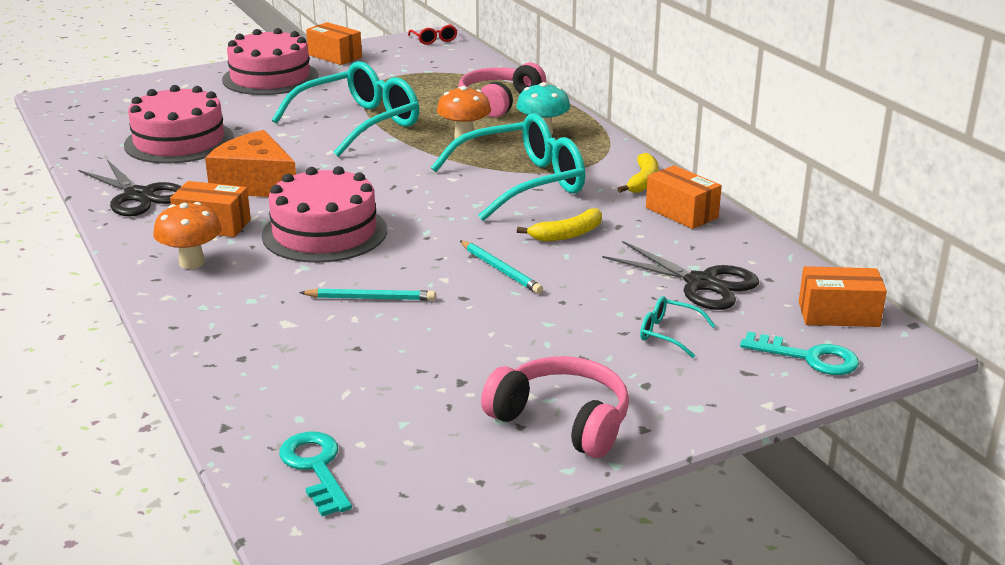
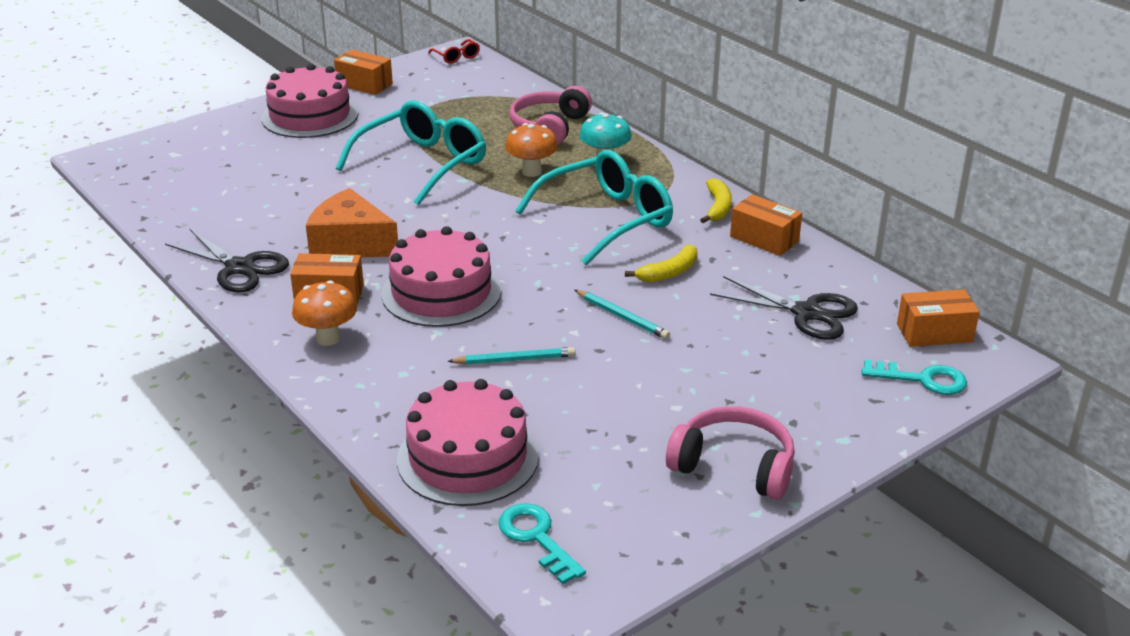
camera: 10 degrees left, 5 degrees up
(179, 141) = (251, 200): pink cake -> pink cake (468, 457)
(668, 334) = (795, 368): turquoise glasses -> none

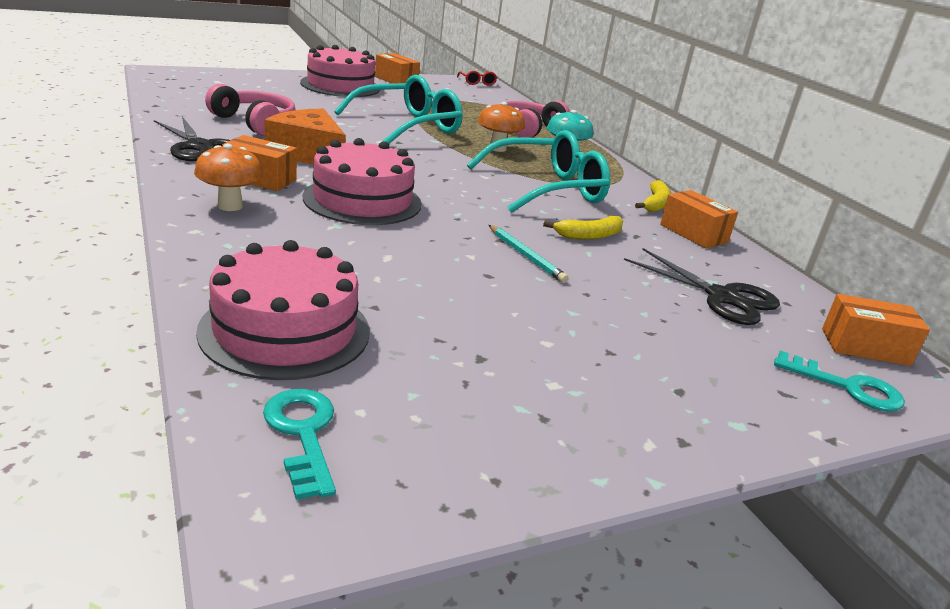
camera: 10 degrees right, 5 degrees down
(514, 360) = (396, 262): turquoise pencil -> none
(734, 466) = (591, 418): pink headphones -> pink headphones (255, 123)

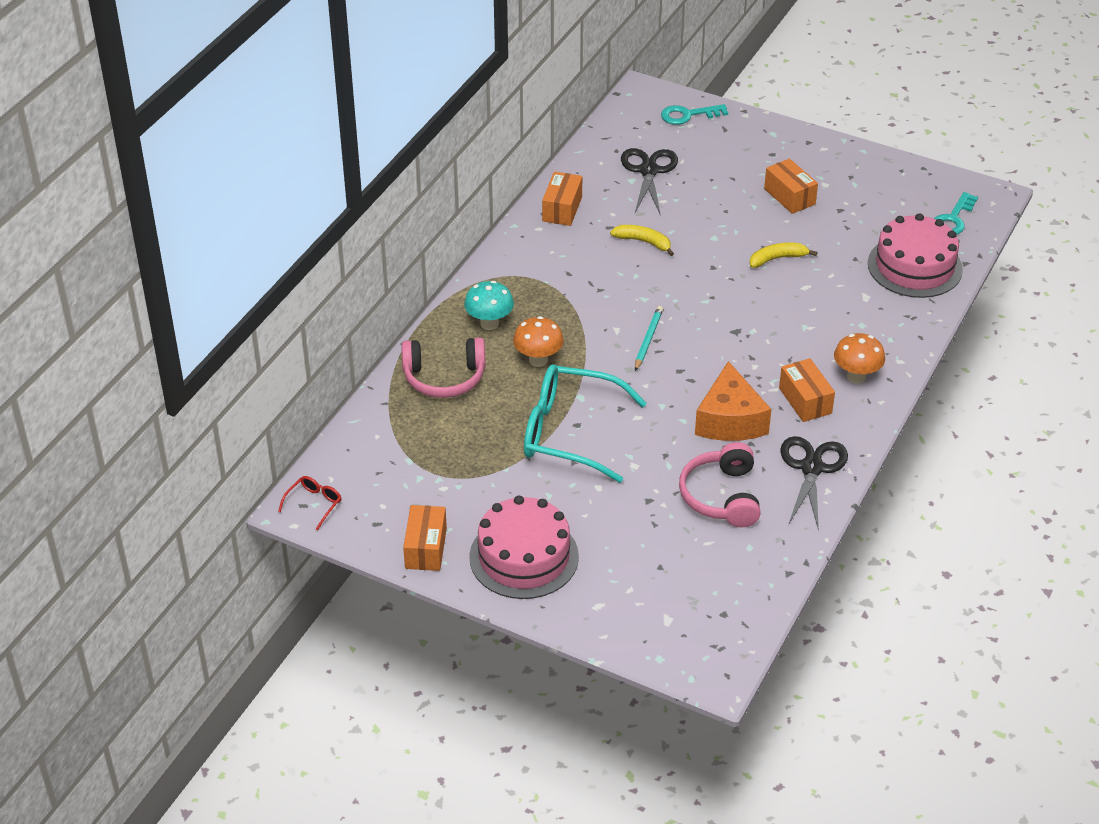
camera: 125 degrees left, 15 degrees up
(362, 200) = (756, 343): pink cake -> none
(526, 256) = (717, 248): turquoise pencil -> turquoise pencil (648, 340)
(548, 189) = (589, 293): turquoise glasses -> none
(655, 204) = (529, 242): yellow banana -> yellow banana (777, 259)
(847, 387) = (688, 115): turquoise key -> turquoise key turned 90 degrees counterclockwise
(865, 347) = (632, 117): orange box -> orange box (789, 196)

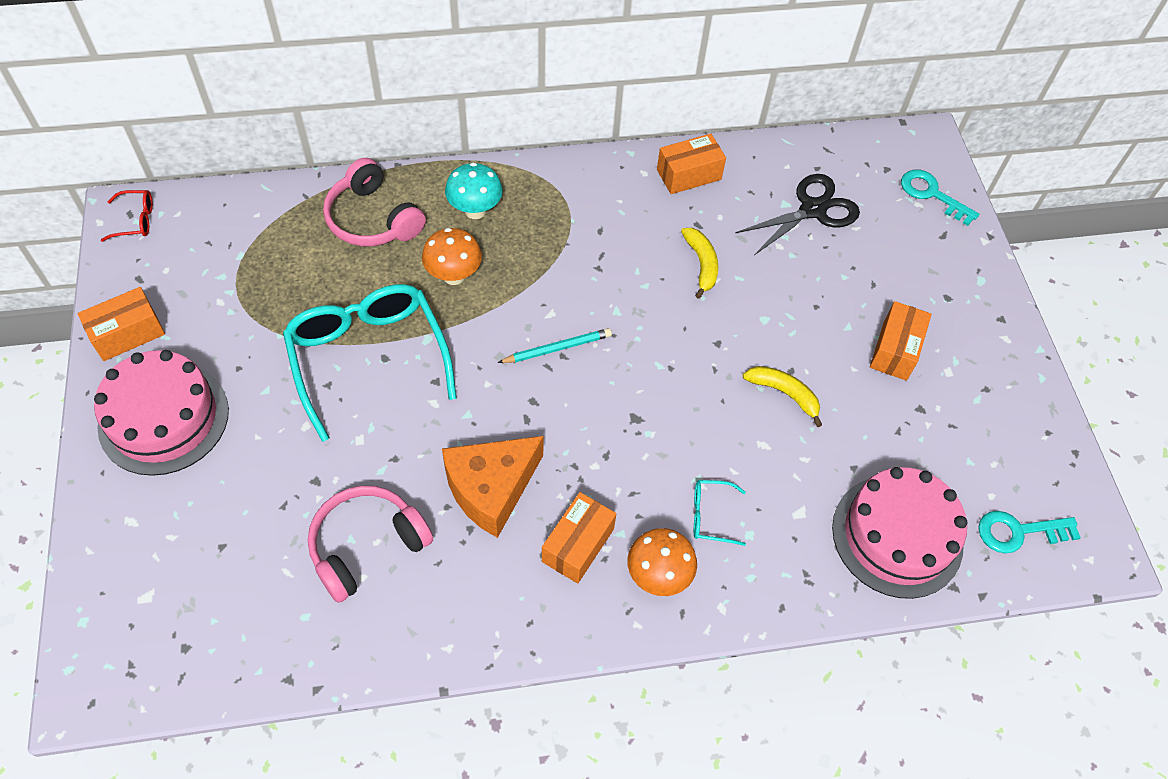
camera: 50 degrees right, 15 degrees up
(812, 468) = (473, 611): black scissors -> none
(835, 334) = (710, 516): none -> turquoise glasses

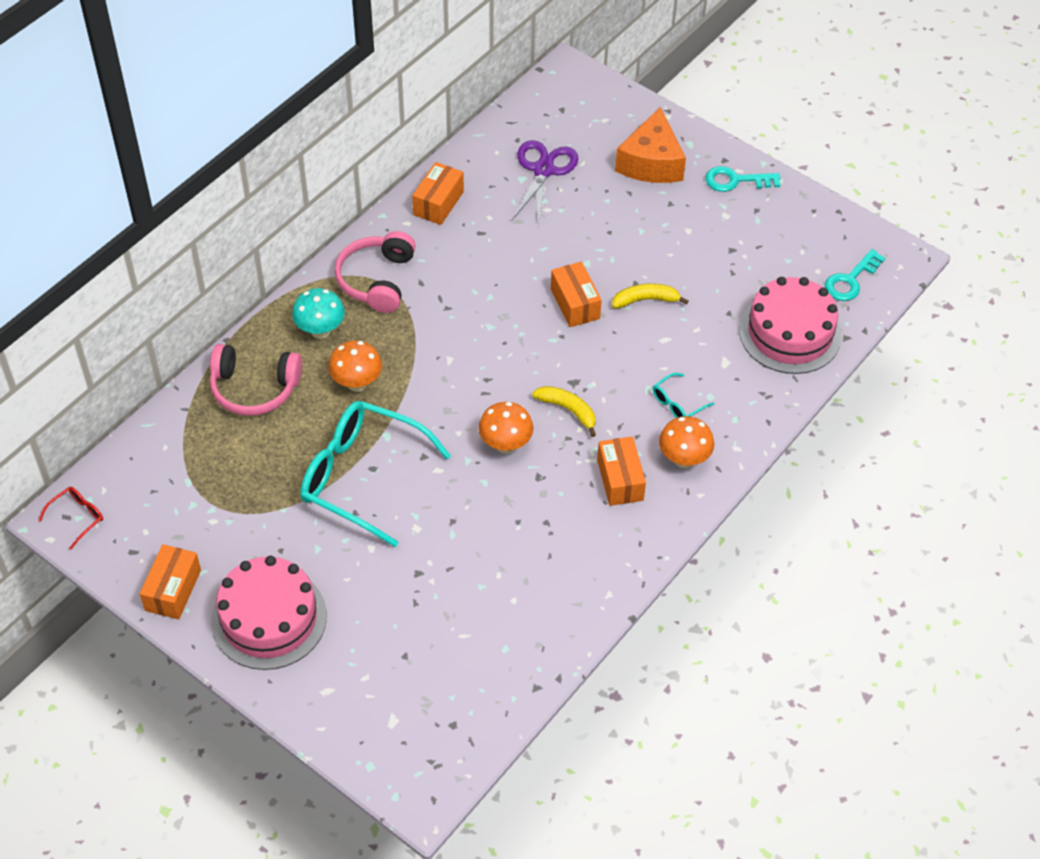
camera: 40 degrees left, 5 degrees down
(366, 545) = (495, 581): pink headphones -> pink headphones (376, 280)
(491, 489) = (533, 490): orange cheese -> orange cheese (651, 162)
(513, 427) = (505, 445): none -> orange mushroom
(557, 348) = (478, 377): turquoise pencil -> none
(701, 264) = (511, 257): yellow banana -> yellow banana (568, 410)
(813, 210) = (543, 170): black scissors -> purple scissors
(895, 350) = (683, 225): orange box -> orange box (575, 304)
(932, 194) = (607, 107): turquoise key -> turquoise key (736, 180)

